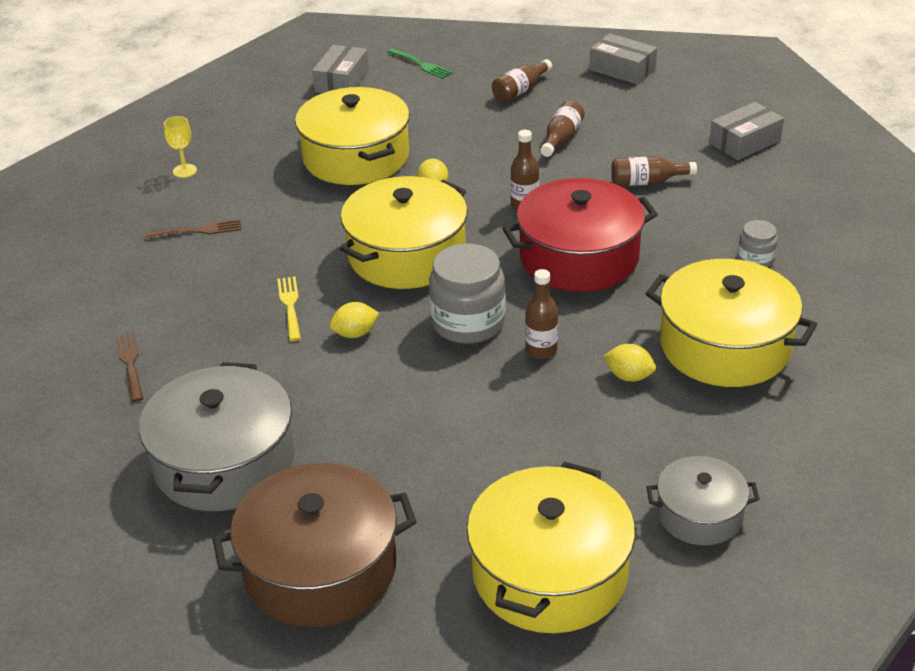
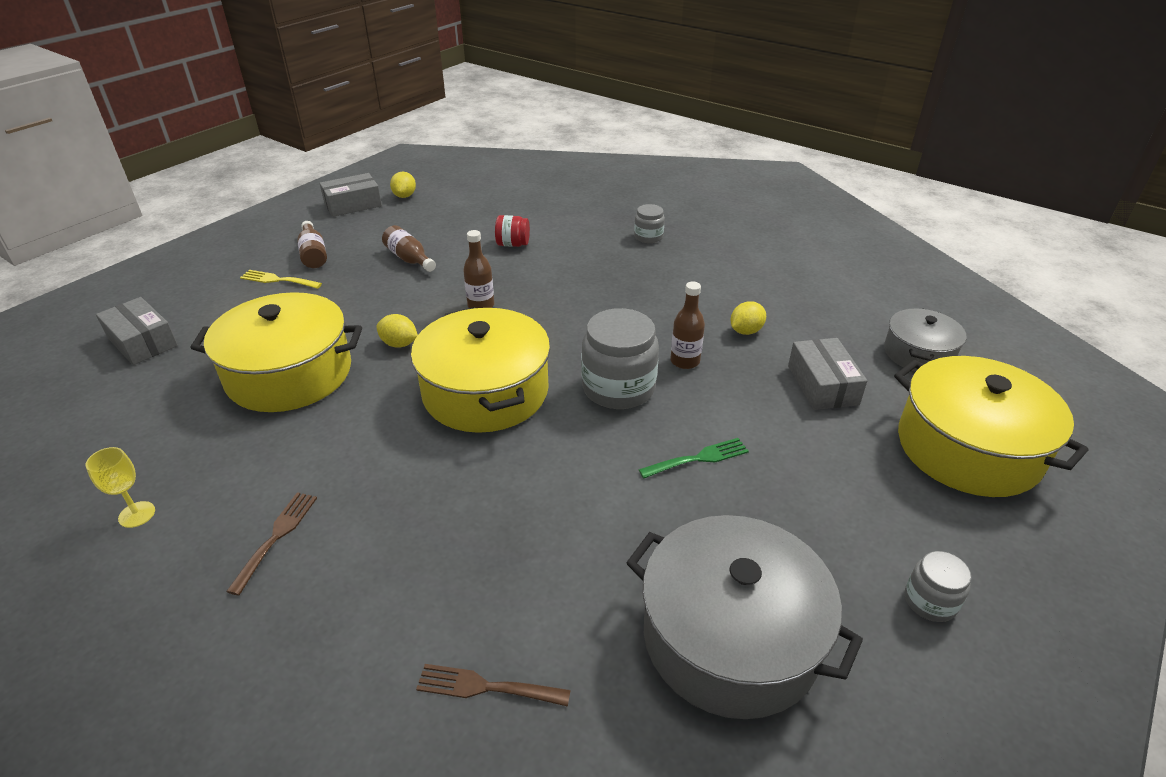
camera: 65 degrees left, 0 degrees up
(290, 306) = (495, 498): yellow fork -> yellow fork (278, 280)
(320, 568) = (930, 601): brown pot -> grey jar
(355, 333) = (580, 464): yellow lemon -> yellow lemon (405, 196)
(421, 65) = (192, 288): green fork -> green fork (698, 459)
(579, 257) = (578, 304): red pot -> none
(647, 182) = (513, 244): brown bottle -> red jar
(725, 346) = (737, 280): yellow pot -> none
(745, 142) = (509, 194): grey box -> grey box (822, 385)

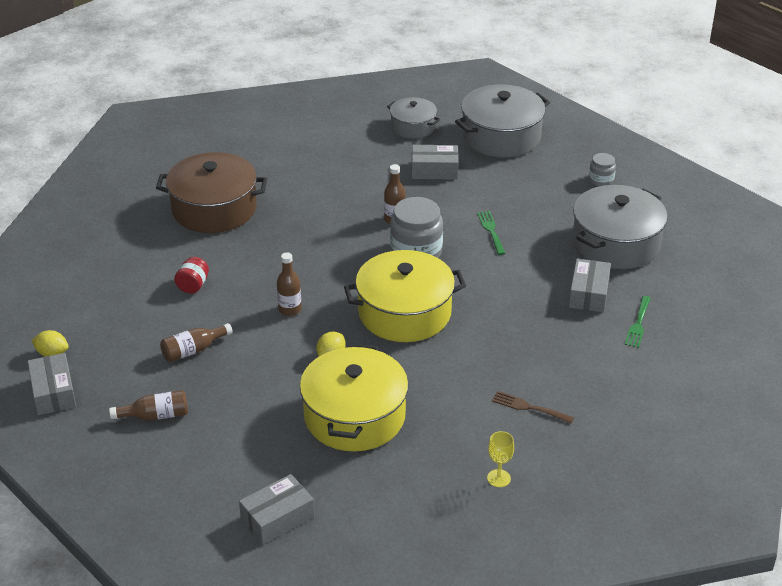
camera: 80 degrees left, 0 degrees up
(278, 280) = (198, 437): yellow fork -> none
(487, 687) = (638, 324): brown fork -> green fork
(564, 600) = (588, 294): none -> grey box
(648, 237) = (214, 209): grey jar -> brown pot
(746, 331) = (367, 187): yellow lemon -> none
(968, 448) = (501, 136): yellow pot -> grey pot

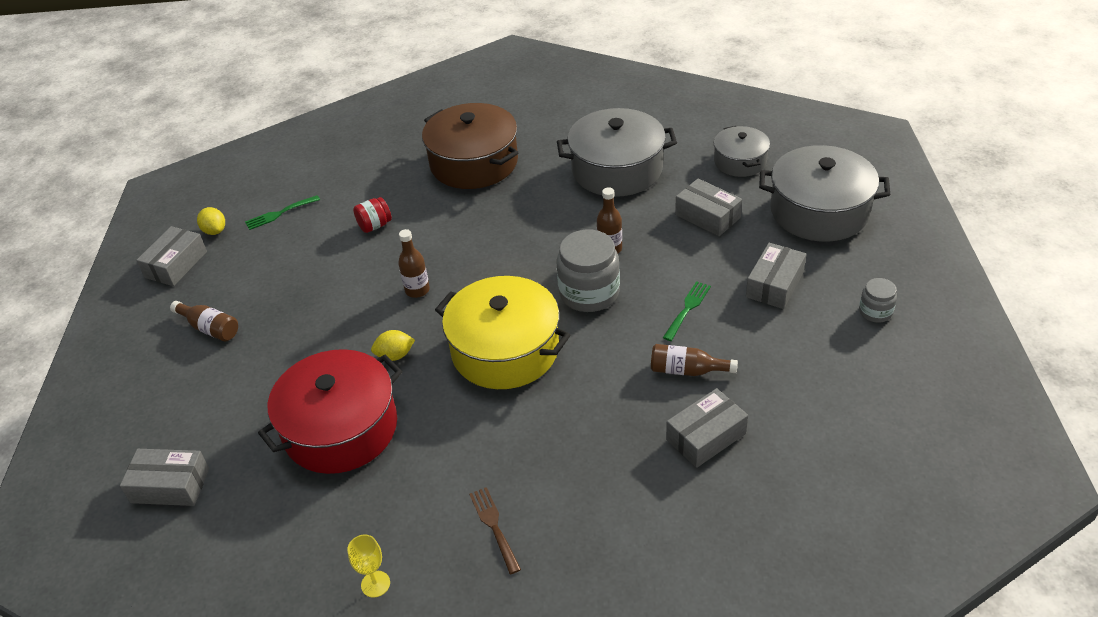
camera: 45 degrees right, 5 degrees up
(193, 350) = (304, 285): brown bottle -> brown bottle (687, 370)
(354, 416) = (341, 428): yellow pot -> red pot
(526, 192) = (774, 284): none -> grey box
(616, 243) = (806, 395): grey pot -> grey pot (617, 169)
(638, 324) = (719, 505): green fork -> green fork (280, 213)

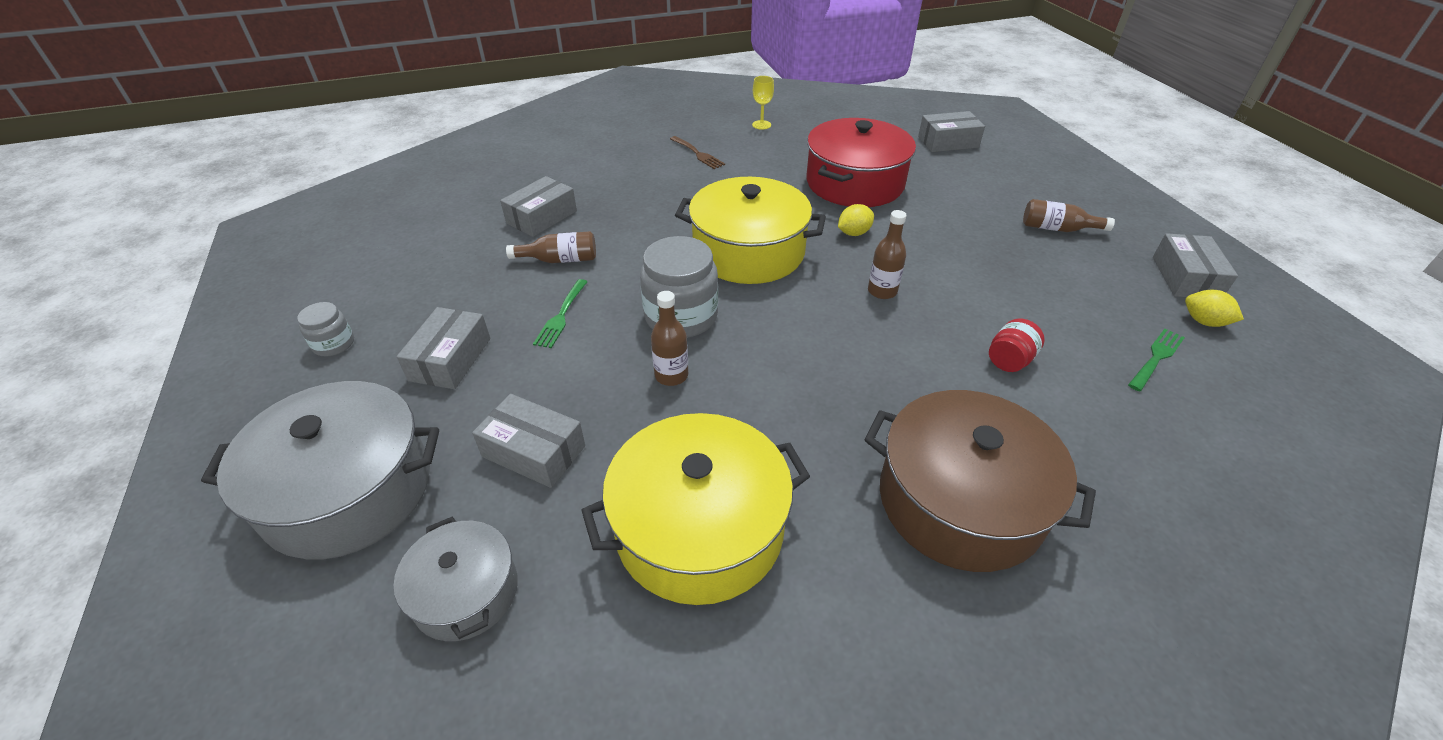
camera: 160 degrees right, 0 degrees up
(617, 169) = (699, 528): grey pot -> yellow pot

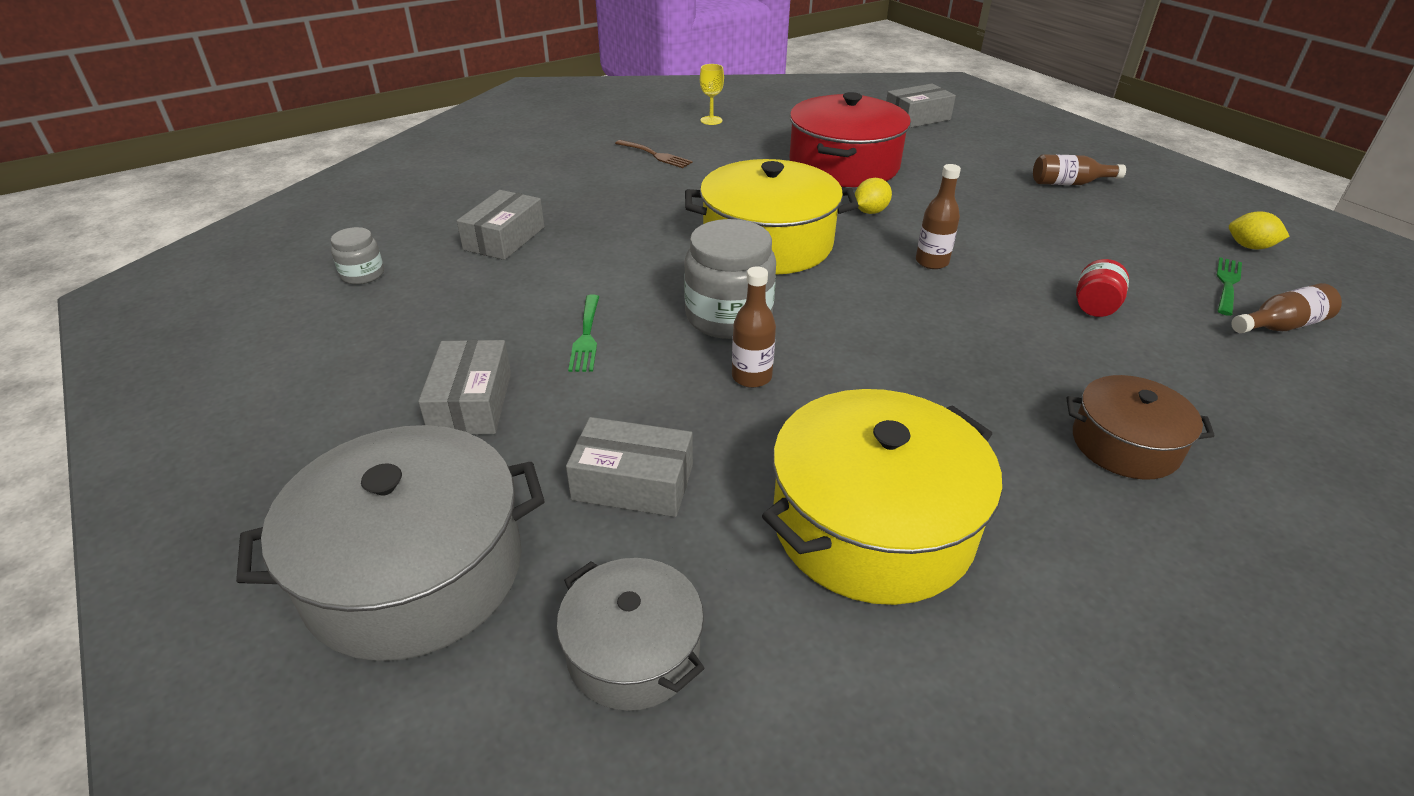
camera: 15 degrees left, 5 degrees down
(334, 344) = (303, 410): grey jar -> grey jar (362, 274)
(560, 260) = (552, 279): brown bottle -> brown bottle (1280, 326)
(960, 501) = (1125, 444): brown pot -> brown pot, size x0.57
(1185, 278) = (1210, 211): grey box -> none

